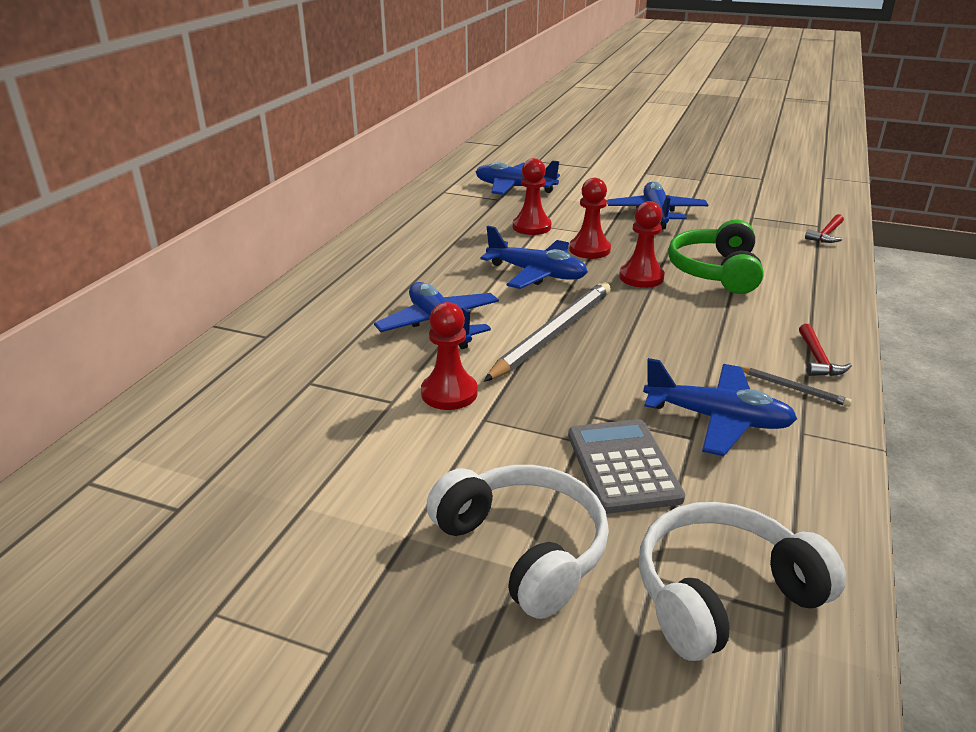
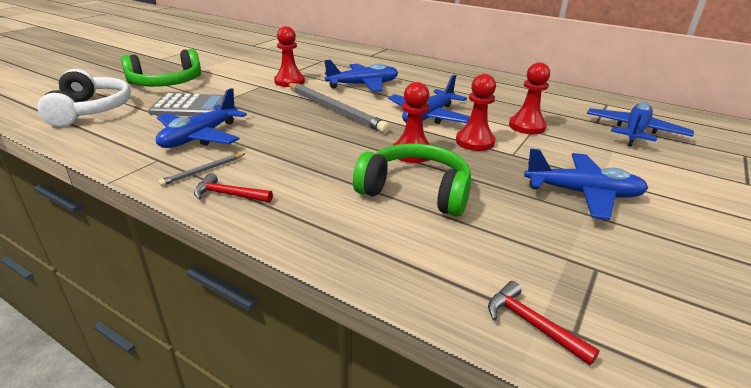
camera: 100 degrees right, 0 degrees up
(523, 549) = (166, 83): white headphones -> green headphones

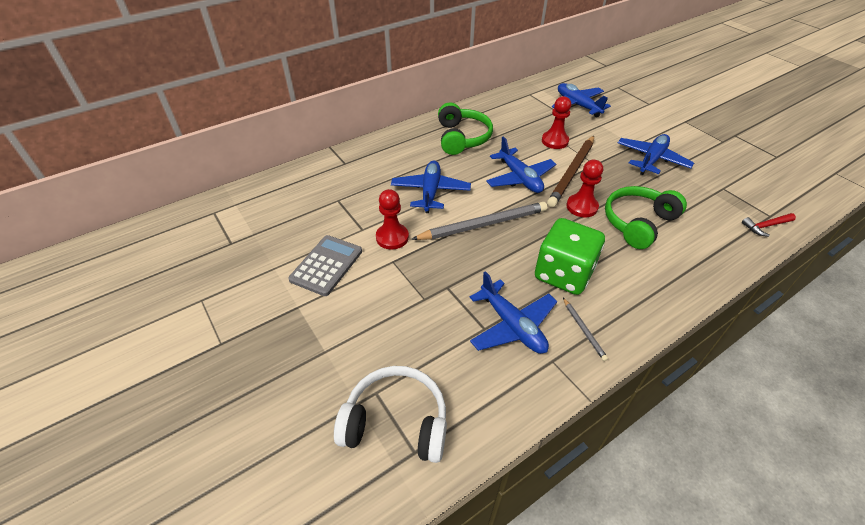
camera: 65 degrees left, 15 degrees up
(166, 83) = (336, 342): green headphones -> green headphones (462, 138)
(191, 107) = (429, 325): grey calculator -> grey calculator (326, 265)
(229, 195) = (627, 318): red hammer -> none
(285, 153) = (563, 274): none -> green dice
(475, 142) = (572, 172): red pawn -> brown pencil

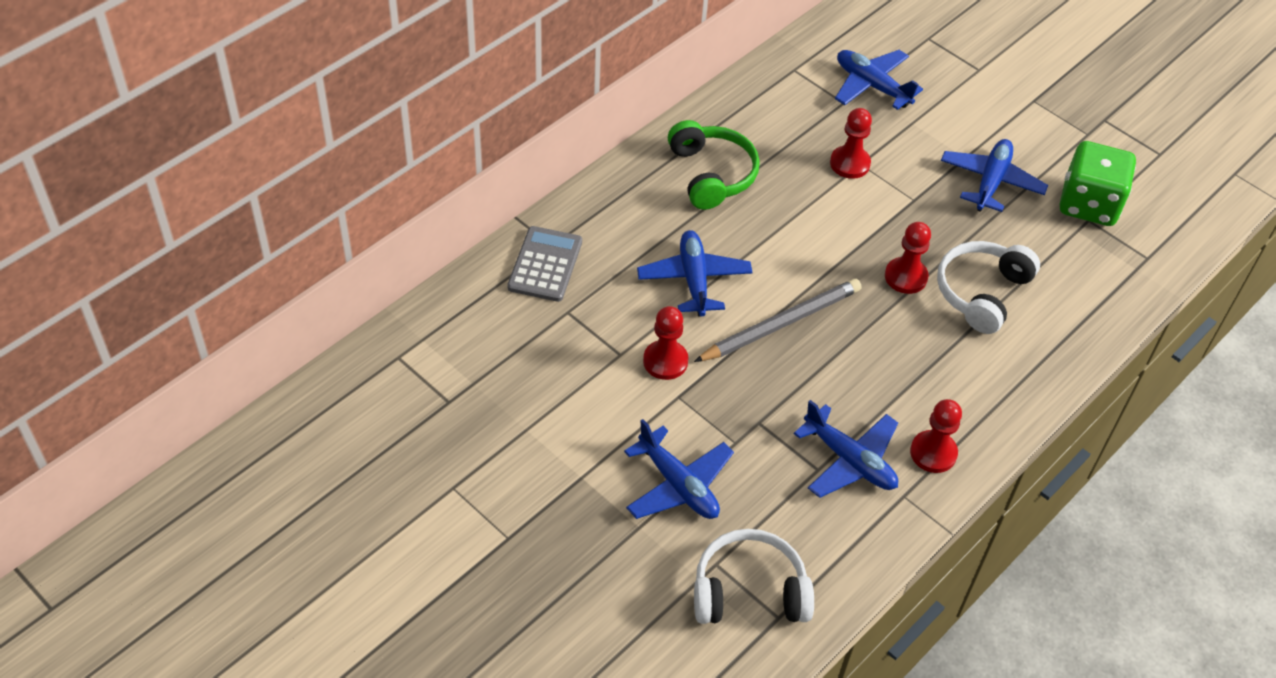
camera: 15 degrees left, 5 degrees up
(326, 265) = (594, 415): grey calculator -> grey calculator (545, 264)
(519, 178) = (813, 239): blue plane -> blue plane (678, 485)
(563, 274) = (898, 382): green dice -> green dice (1088, 204)
(572, 172) = (884, 219): brown pencil -> none
(583, 330) = (933, 453): grey pencil -> red pawn
(638, 223) = (981, 292): green headphones -> white headphones
(766, 226) = (1141, 275): red hammer -> none

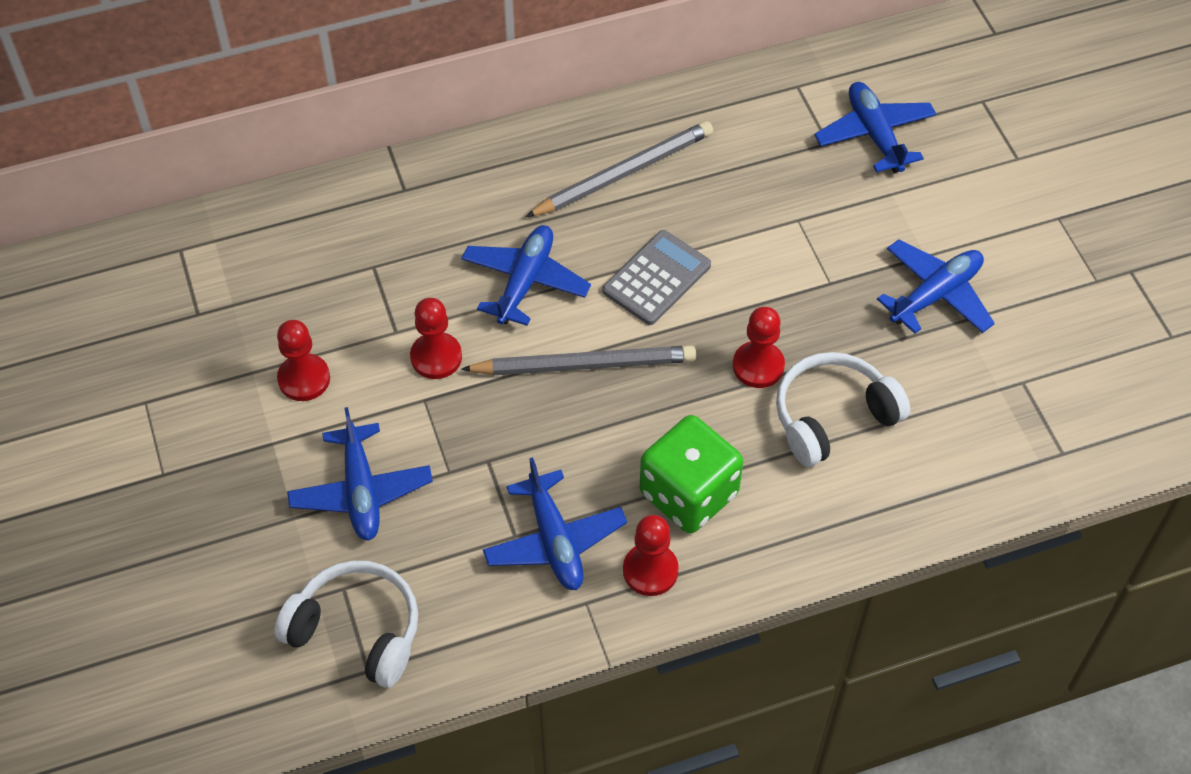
camera: 30 degrees right, 5 degrees up
(545, 264) = (384, 208): grey calculator -> grey calculator (656, 278)
(711, 174) = (623, 173): green headphones -> grey pencil
(850, 163) = (785, 215): red pawn -> red pawn (304, 379)
(1088, 204) = (1036, 363): green dice -> green dice (688, 494)

